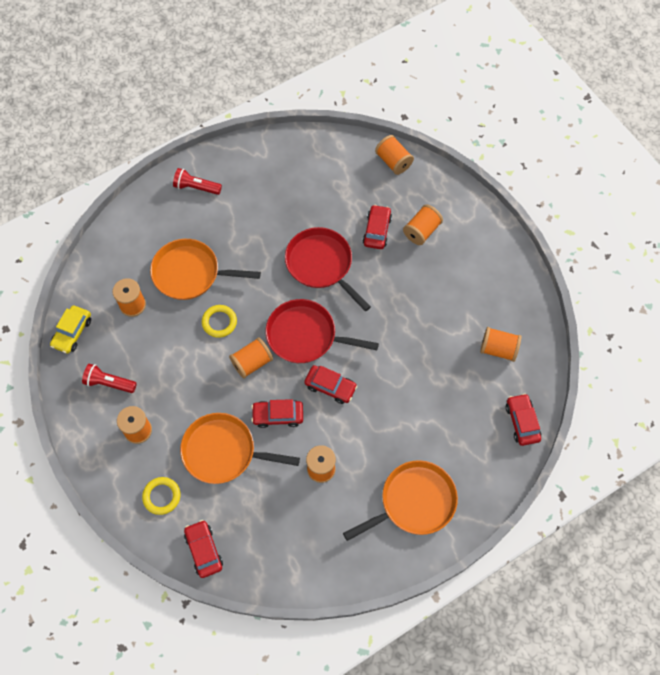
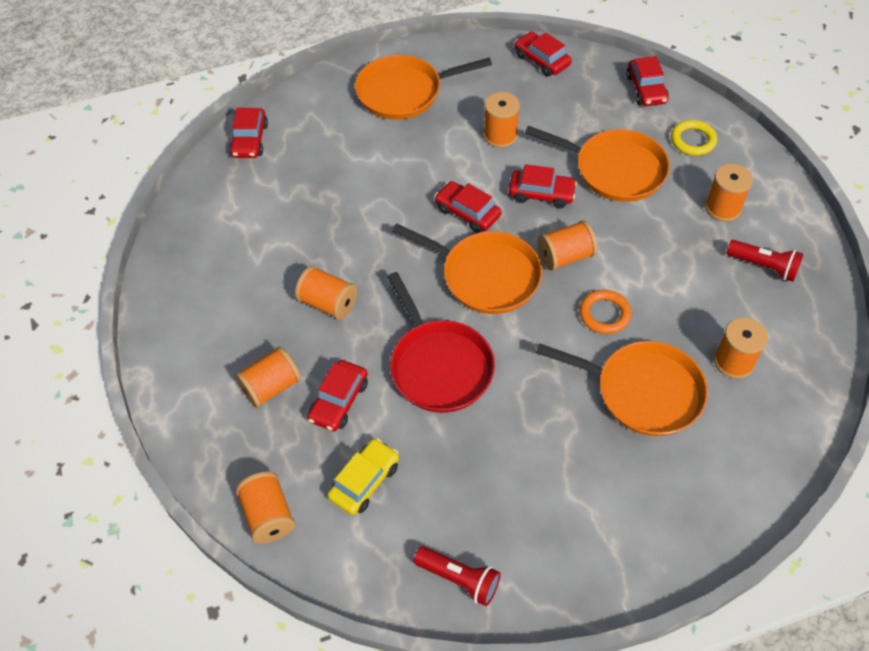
camera: 165 degrees left, 10 degrees down
(72, 332) = (823, 340): yellow car -> yellow car (365, 481)
(196, 187) = (623, 539): red flashlight -> red flashlight (459, 579)
(219, 322) = (604, 314): yellow ring -> orange ring
(301, 568) = (542, 60): none -> red car
(305, 335) = (486, 276): red pan -> orange pan
(498, 349) = (238, 216): orange spool -> orange spool (328, 303)

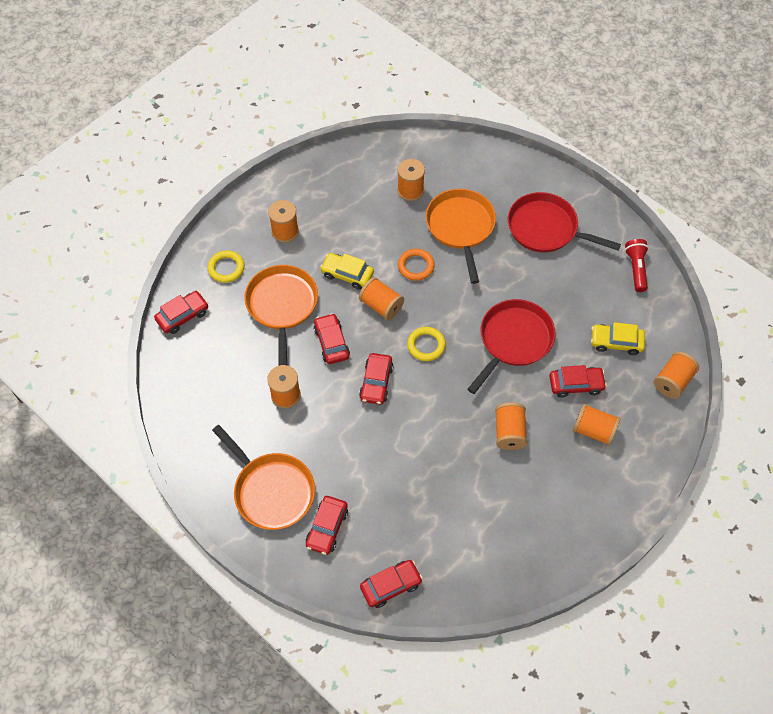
camera: 120 degrees left, 5 degrees up
(486, 276) = (426, 345): orange pan -> yellow ring
(542, 60) = (181, 402): red car -> red car (327, 528)
(590, 496) = (546, 228): none -> red pan
(628, 242) = (347, 274): none -> yellow car
(764, 266) = (325, 195): red flashlight -> none

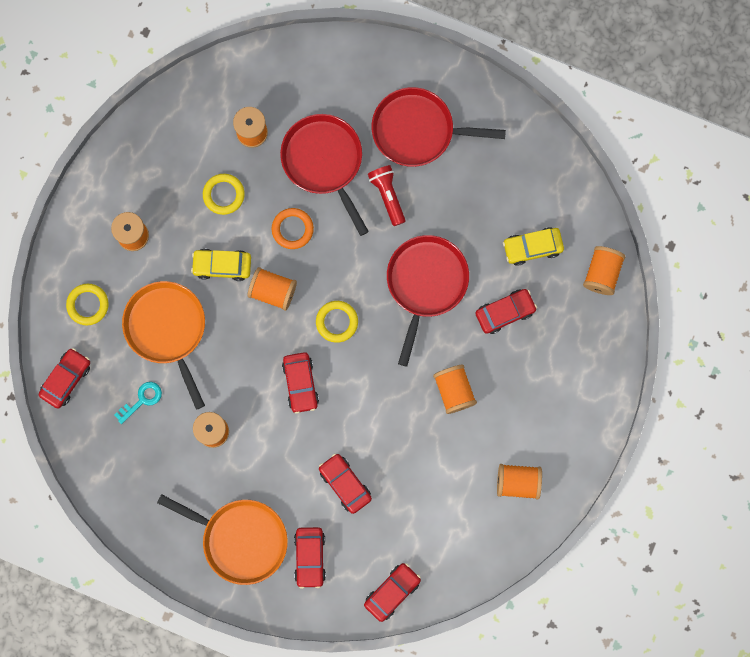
camera: 20 degrees left, 20 degrees up
(237, 351) = (142, 400): none -> turquoise key
(331, 343) = (237, 354): red car -> red car (345, 484)
(370, 225) = (223, 195): none -> yellow ring
(460, 227) = (324, 161): orange pan -> red pan
(593, 430) = (537, 358): orange spool -> orange spool (517, 482)
(636, 269) = (529, 148): red flashlight -> red flashlight (387, 195)

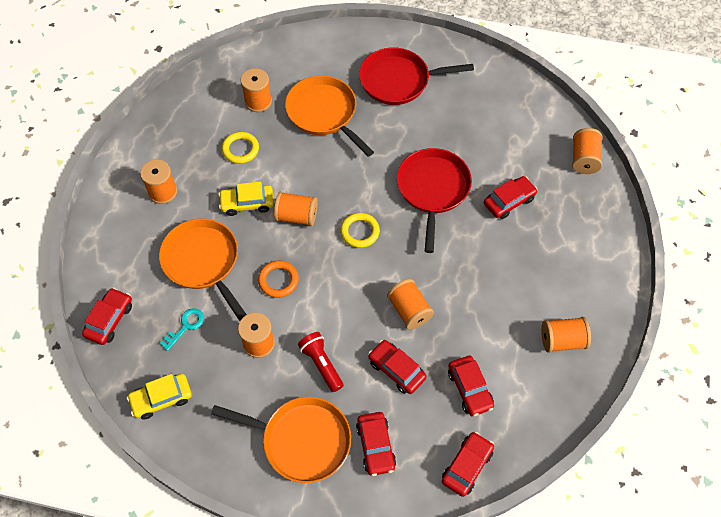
camera: 10 degrees left, 20 degrees down
(88, 305) = (126, 253): yellow ring -> none
(292, 229) = (306, 166): orange ring -> orange ring (278, 280)
(300, 383) = (336, 288): red car -> red car (469, 389)
(324, 161) = (324, 113): red pan -> orange pan
(387, 195) = (384, 129): red flashlight -> red flashlight (321, 364)
(454, 390) = (480, 271): orange spool -> orange spool (409, 310)
(532, 247) = (518, 149): yellow car -> yellow car (161, 399)

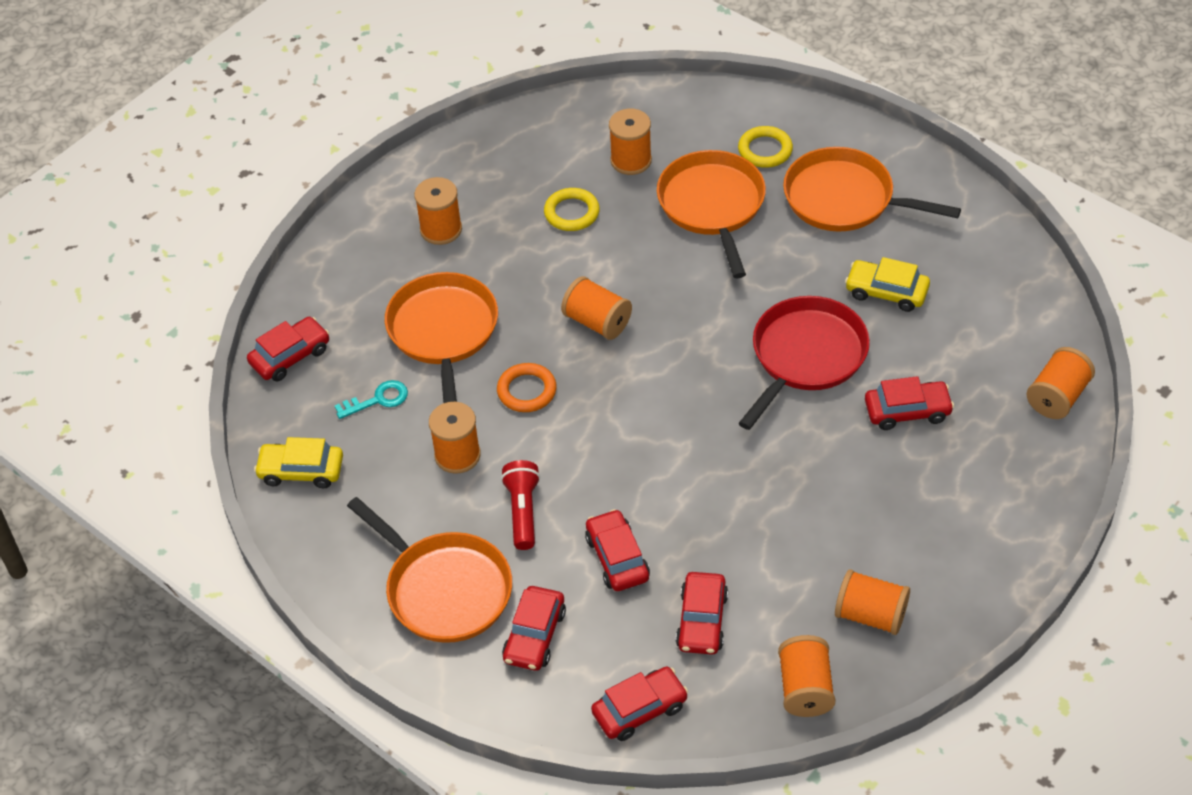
camera: 30 degrees right, 10 degrees down
(247, 203) = (541, 282): yellow car -> yellow car (886, 292)
(359, 232) = (671, 372): yellow ring -> yellow ring (765, 150)
(398, 80) = (844, 199): red pan -> orange pan
(409, 310) = (679, 494): orange spool -> orange spool (805, 688)

